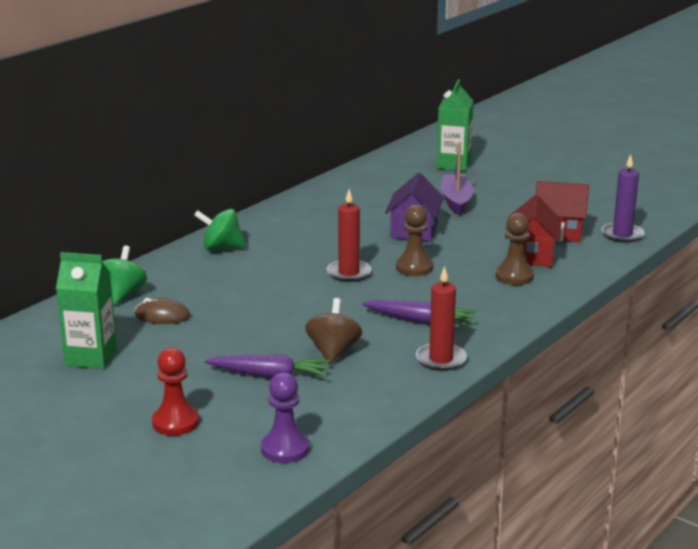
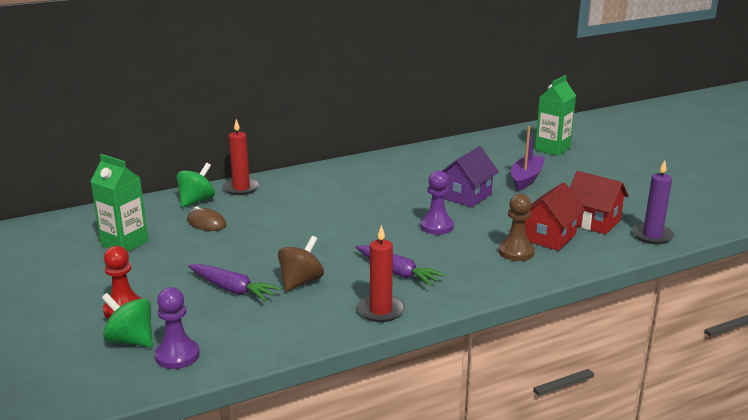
camera: 25 degrees right, 0 degrees up
(221, 248) = (303, 180): green spinning top -> green spinning top (131, 340)
(348, 273) = (379, 220): red candle -> red candle (241, 188)
(414, 268) = (436, 226): brown pawn -> purple pawn

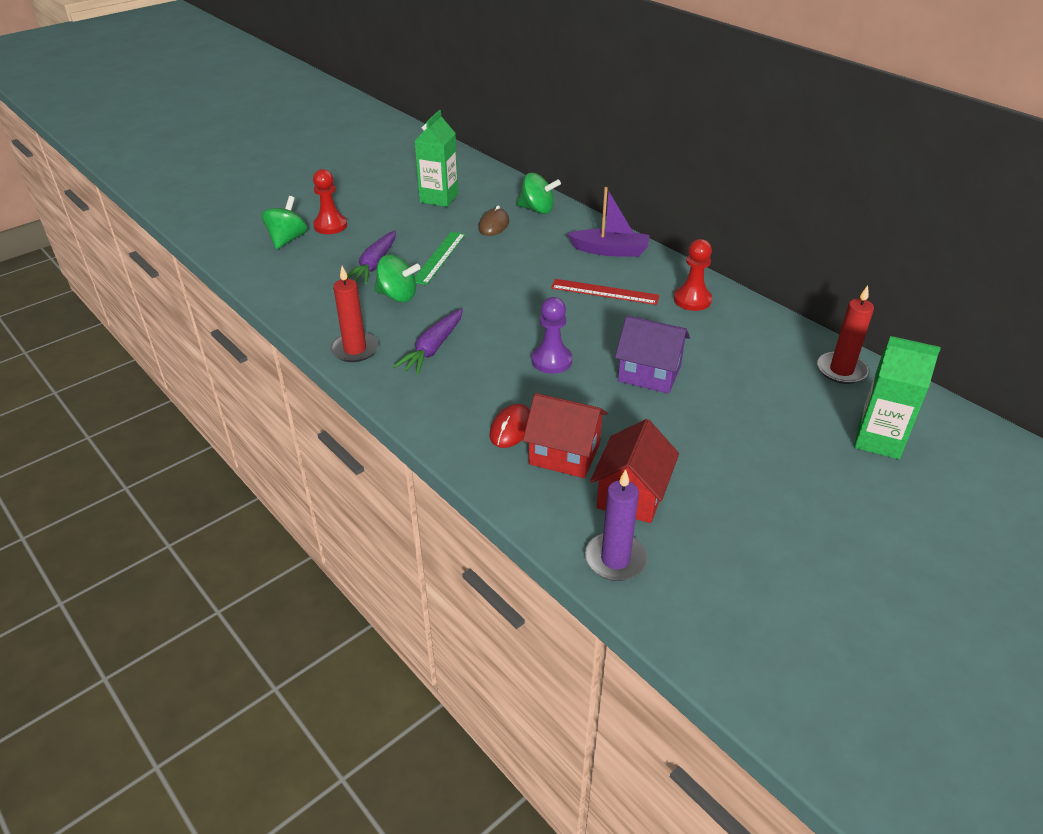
camera: 75 degrees right, 15 degrees up
(177, 355) = (268, 263): purple pawn -> none
(241, 188) = (579, 225): red candle -> red candle (841, 370)
(245, 255) = (439, 257): none -> green ruler
(301, 282) = (397, 296): brown spinning top -> green spinning top
(352, 194) = (604, 292): none -> red ruler
(382, 168) = (692, 300): none -> red pawn
(516, 252) = (511, 428): brown pawn -> red mouse
(526, 178) = (741, 421): purple boat -> purple boat (610, 251)

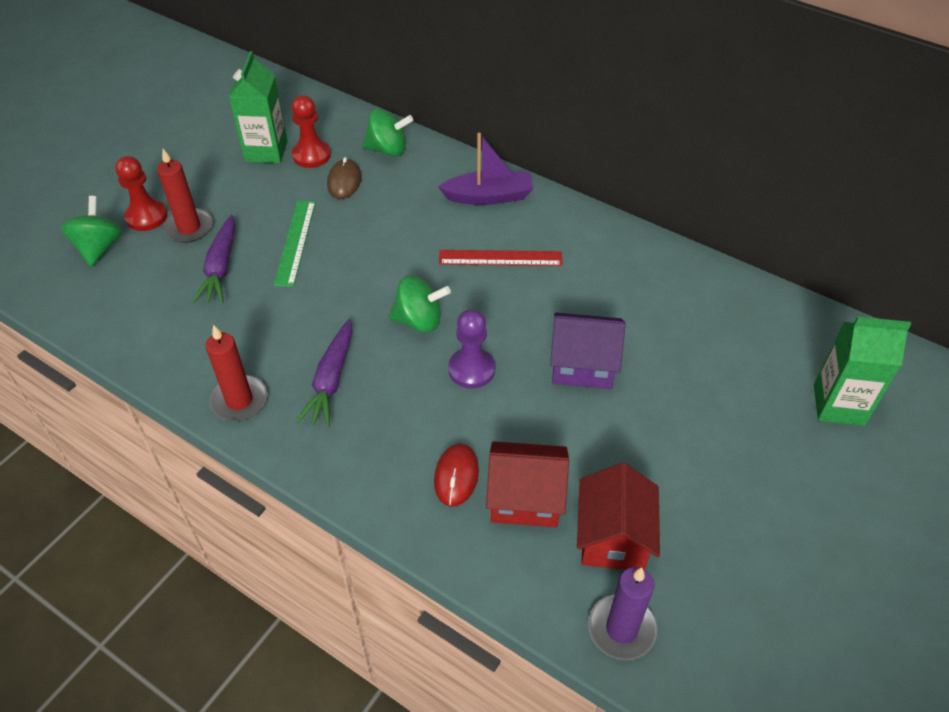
camera: 15 degrees left, 10 degrees up
(397, 296) = (264, 310): green spinning top -> green spinning top (419, 320)
(692, 300) = (598, 251): red pawn -> red pawn (311, 155)
(841, 370) = (777, 319): red candle -> red candle (189, 228)

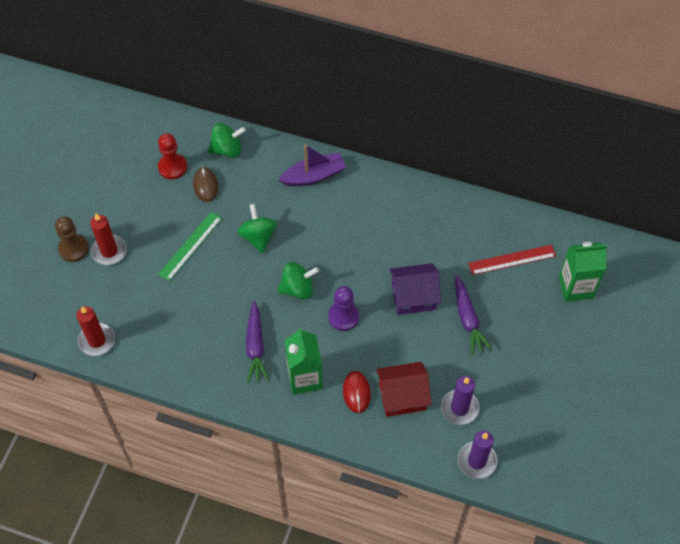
camera: 15 degrees left, 10 degrees up
(99, 248) = (52, 283): green spinning top -> green spinning top (258, 237)
(146, 217) = (73, 249): red pawn -> brown pawn
(221, 267) = (146, 278): purple carrot -> purple carrot (468, 318)
(239, 400) = (201, 375): red candle -> red candle (97, 340)
(266, 151) = (137, 170): green carton -> green carton (304, 378)
(295, 242) = (190, 246): green ruler -> green ruler turned 45 degrees clockwise
(500, 258) = (337, 226): red ruler -> red ruler (512, 259)
(613, 537) = (459, 408): red house -> purple candle

